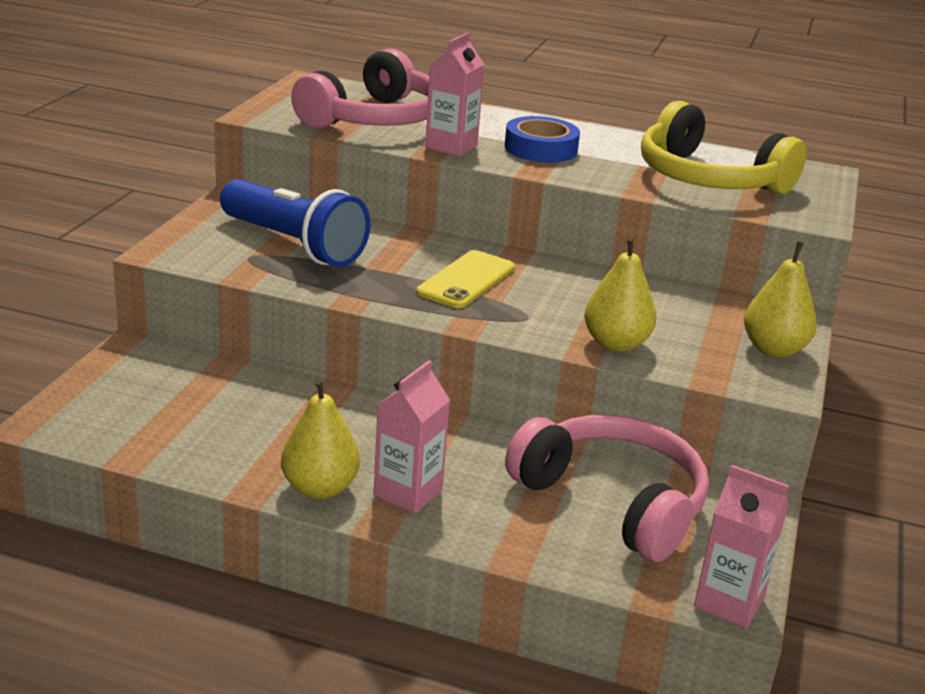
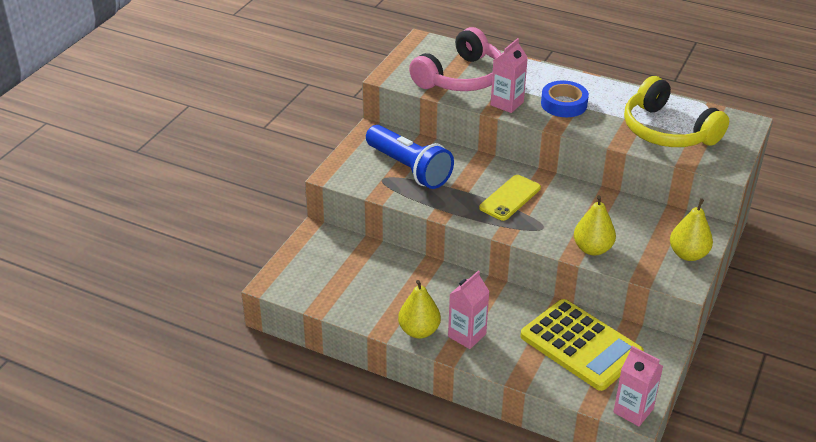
camera: 10 degrees right, 10 degrees up
(612, 501) = (581, 345): pink headphones -> yellow calculator

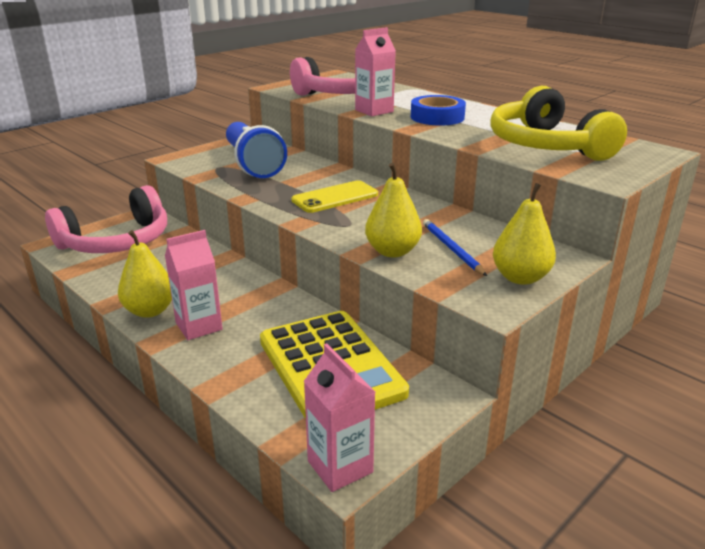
camera: 20 degrees right, 10 degrees down
(323, 268) = (117, 241): none -> pink headphones
(630, 237) = (451, 249): none -> blue pencil

